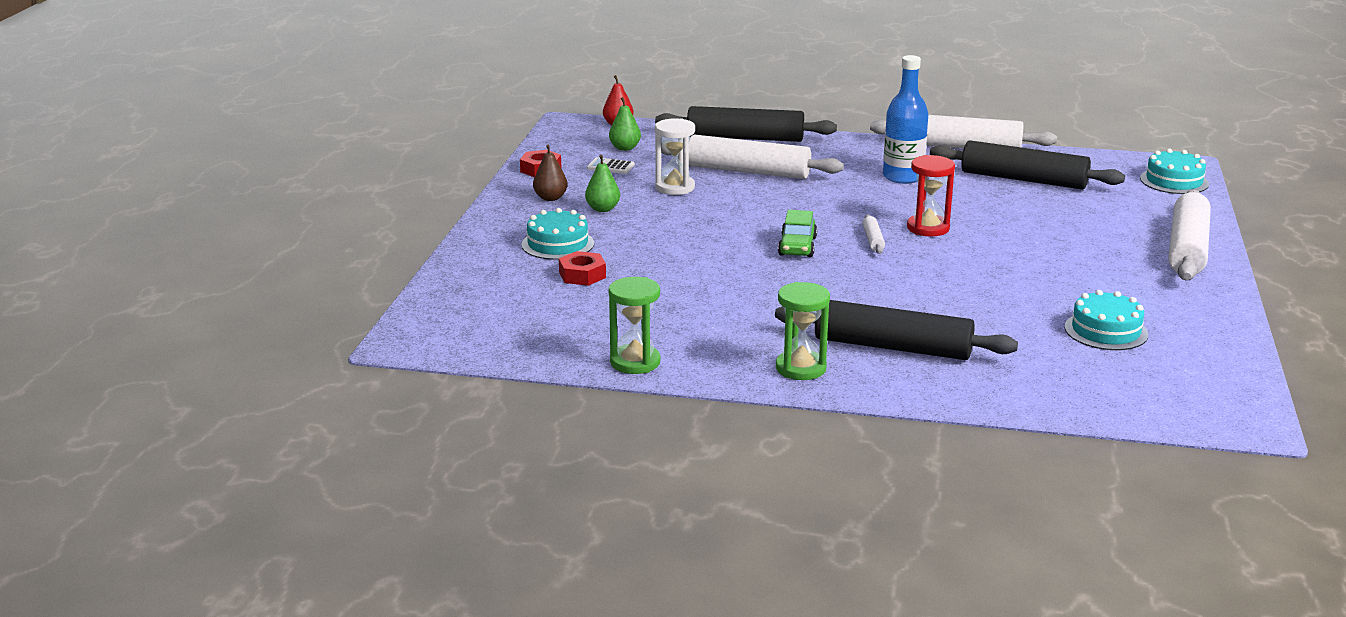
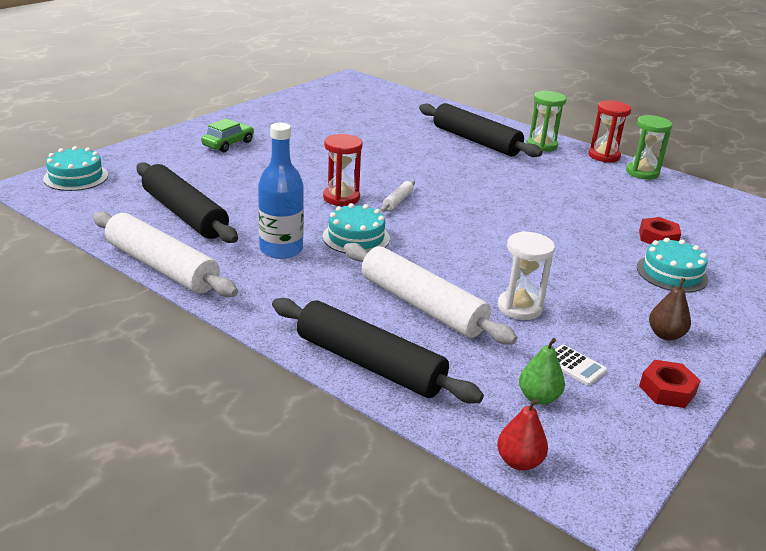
camera: 155 degrees left, 5 degrees up
(602, 209) = (612, 302): green pear -> none
(702, 377) = (604, 156): none -> red hourglass
(797, 246) = (463, 213): green car -> green car (228, 144)
(1106, 331) = (343, 117): turquoise cake -> turquoise cake (356, 237)
(1187, 249) = (197, 137): white rolling pin -> none

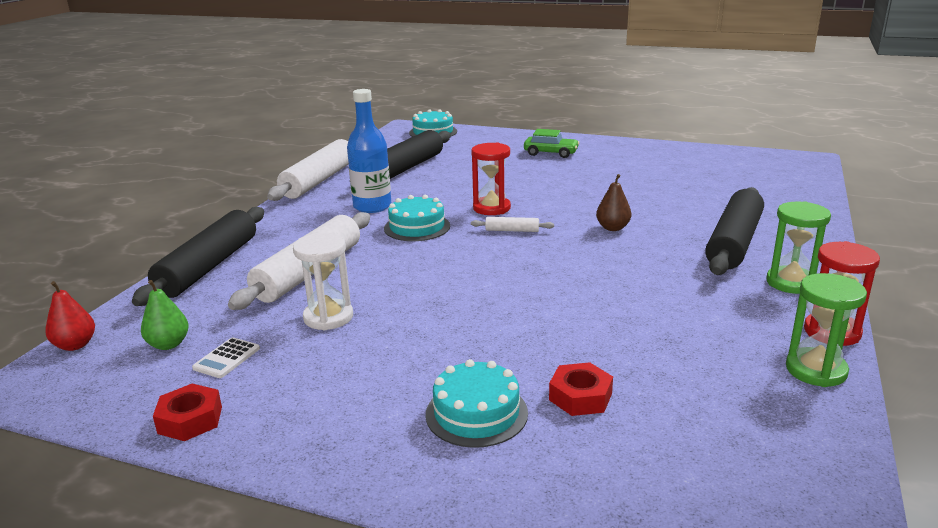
camera: 75 degrees right, 5 degrees down
(665, 335) = (308, 414): brown pear -> brown pear (612, 228)

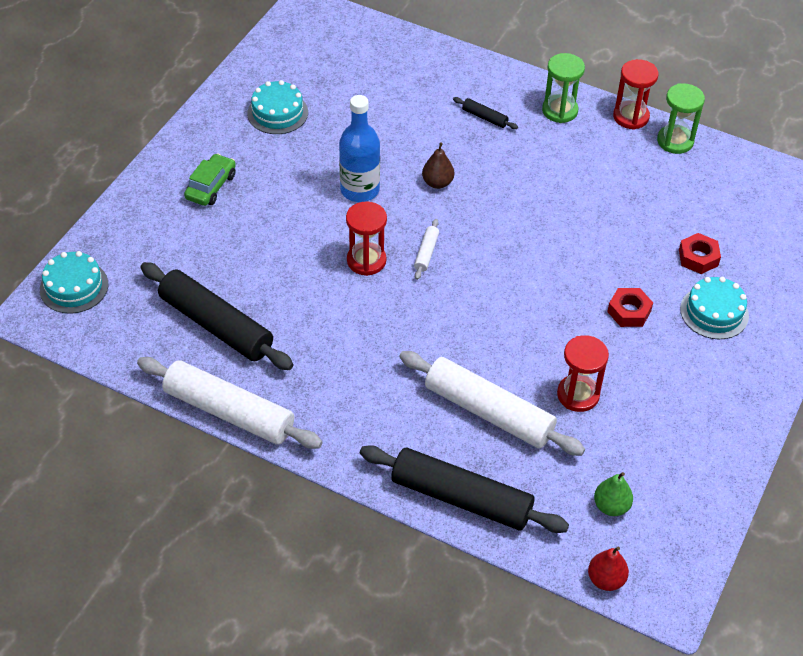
camera: 85 degrees left, 25 degrees up
(190, 420) = (717, 473): red nut -> red nut (629, 311)
(227, 358) = (637, 461): white calculator -> none
(328, 317) = (578, 395): white hourglass -> red hourglass
(372, 206) = (333, 360): blue bottle -> blue bottle (360, 190)
(417, 227) = (400, 324): turquoise cake -> turquoise cake (277, 113)
(734, 242) = (484, 117): black rolling pin -> black rolling pin, size x0.42

